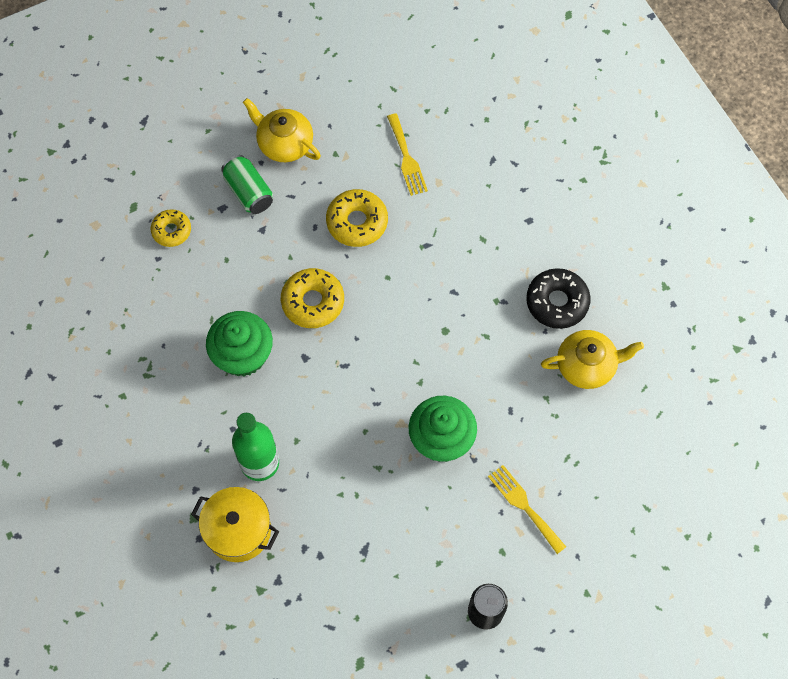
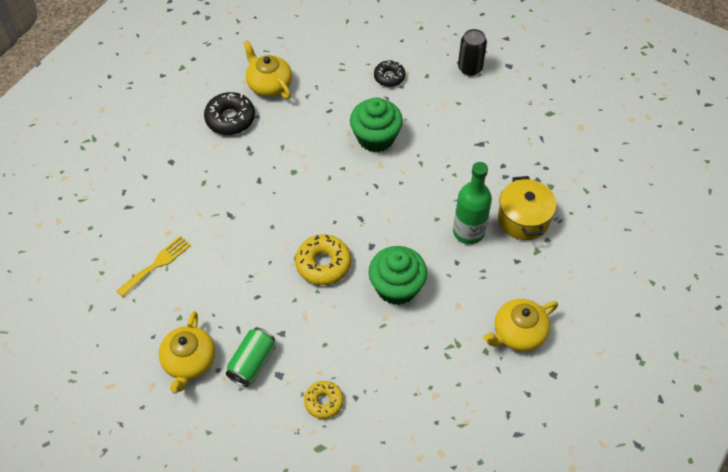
camera: 120 degrees left, 10 degrees down
(119, 437) = (518, 333): none -> yellow teapot
(357, 222) = (236, 269): yellow donut -> none
(524, 506) = (389, 77): yellow fork -> black donut

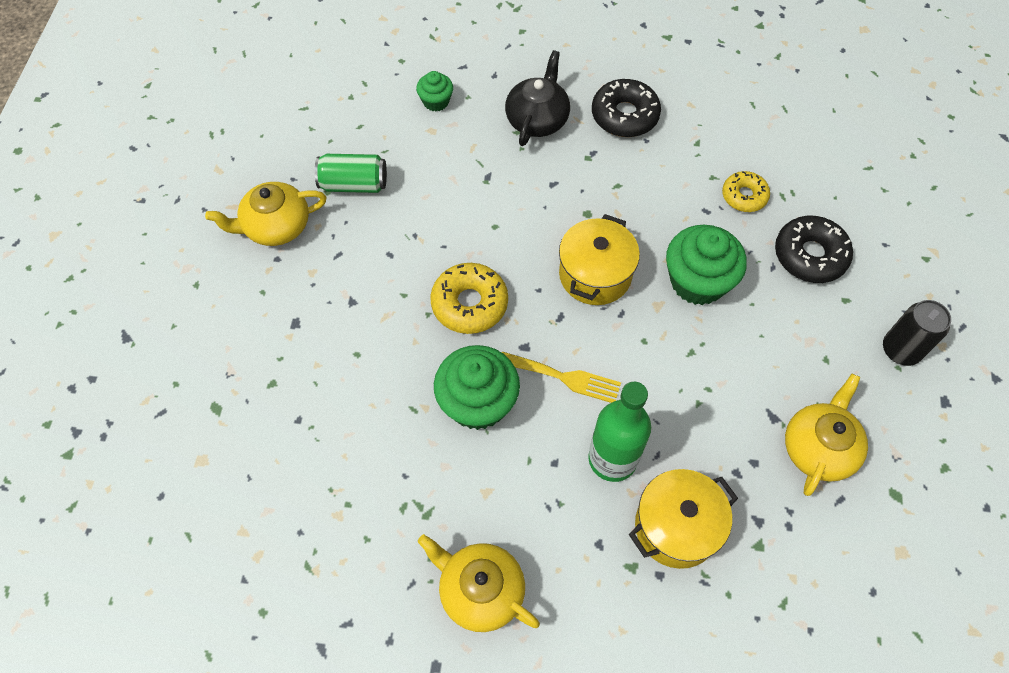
camera: 65 degrees right, 5 degrees up
(144, 220) = (436, 101): none -> green cupcake
(157, 264) = (385, 139): yellow fork -> yellow fork (564, 378)
(201, 167) = (537, 119): none -> black teapot
(252, 363) = (300, 289): green can -> green can (354, 184)
(269, 84) = (702, 130): yellow teapot -> yellow teapot (818, 448)
(324, 402) = (278, 386): yellow donut -> yellow donut (744, 196)
(341, 187) = (595, 275): none -> yellow pot
(389, 77) = (810, 255): black donut -> black donut, size x1.54

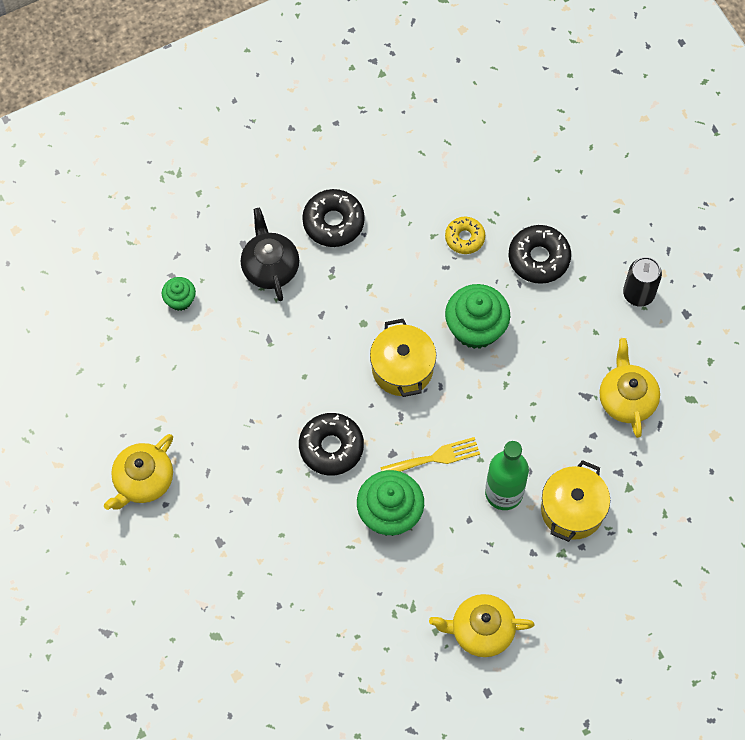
camera: 35 degrees left, 5 degrees up
(354, 184) = (173, 410): green can -> none
(469, 304) = (331, 447): yellow donut -> black donut

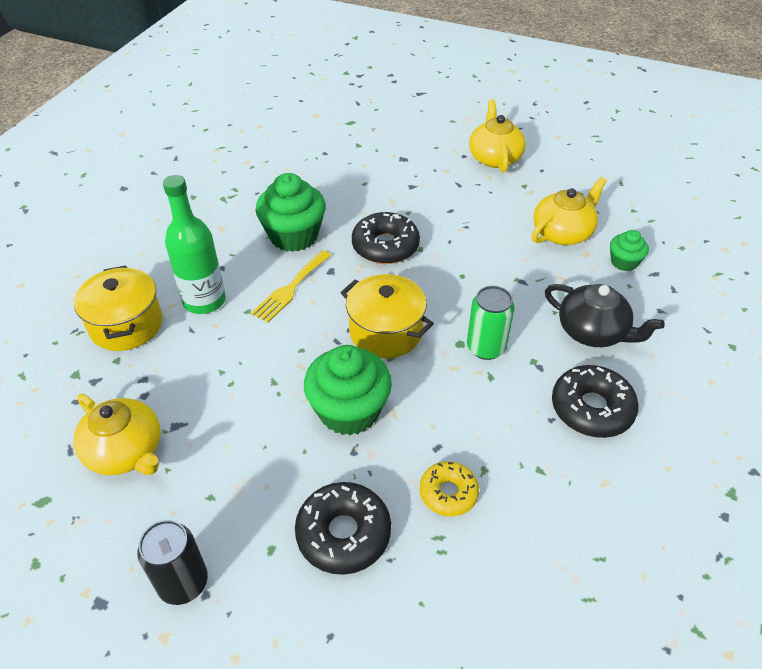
camera: 140 degrees right, 20 degrees down
(350, 307) = (486, 347): none -> green can
(481, 630) = (155, 213): yellow teapot -> yellow teapot (563, 233)

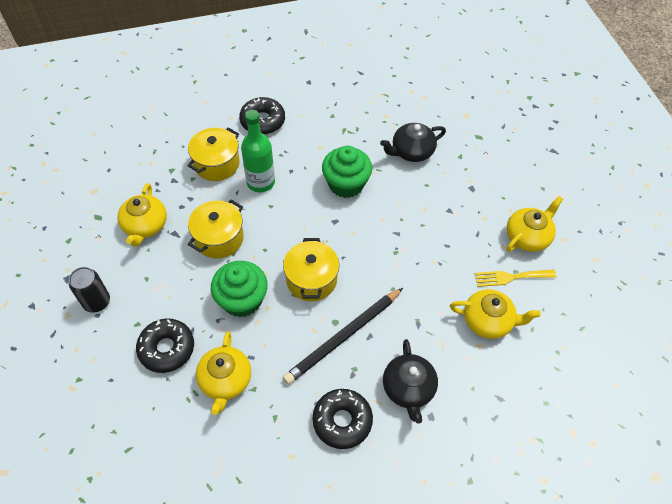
camera: 50 degrees right, 10 degrees up
(237, 384) = (219, 238): none -> yellow pot
(290, 288) = (304, 212): yellow fork -> yellow fork (511, 277)
(313, 170) = (411, 151): none -> black teapot
(385, 246) = (380, 233): black donut -> black donut (262, 121)
(448, 493) = (225, 381): yellow donut -> yellow teapot
(486, 347) = (343, 337): green can -> black pencil
(624, 262) = (493, 373): green cupcake -> none

